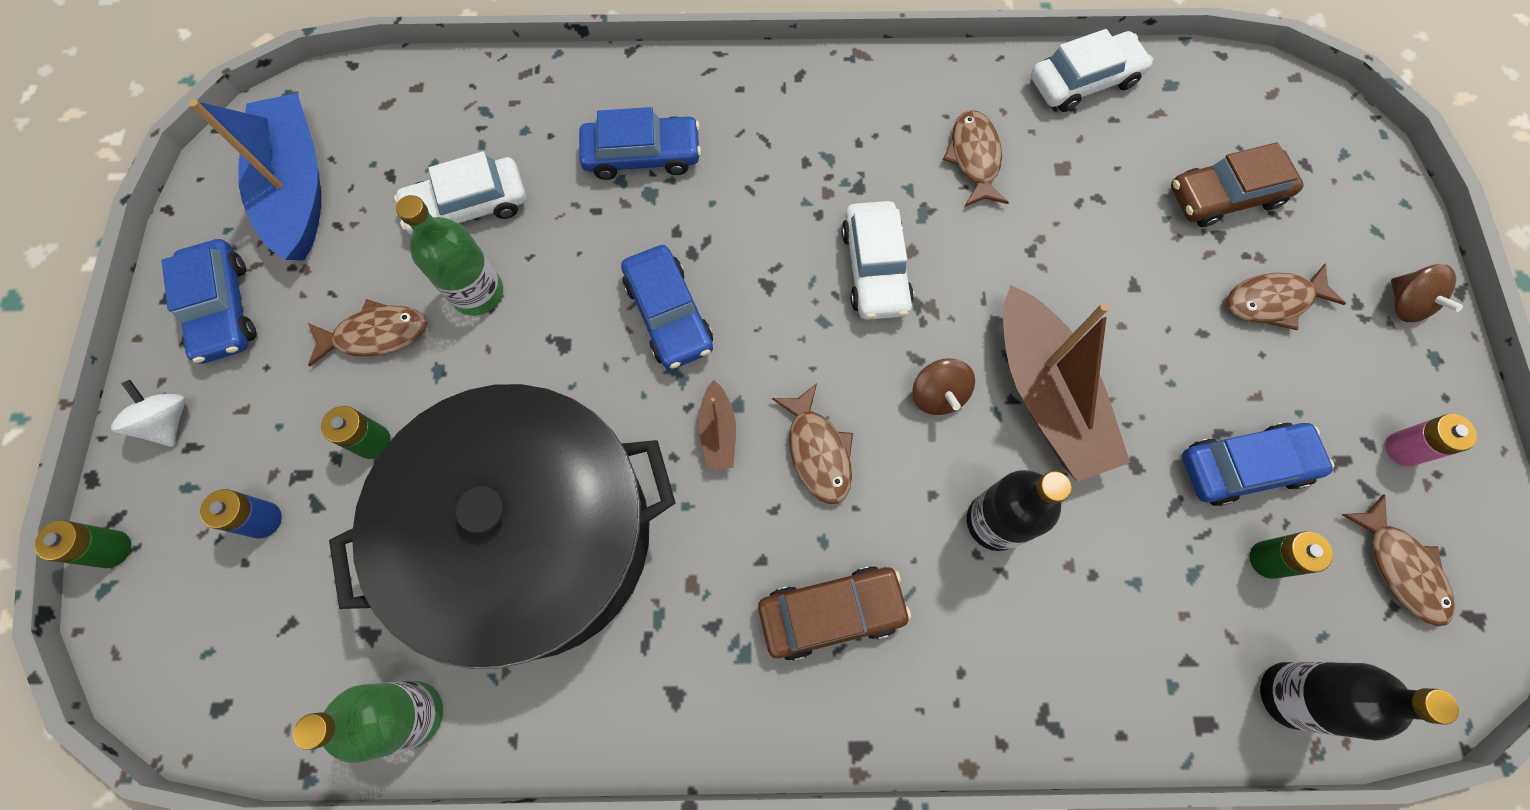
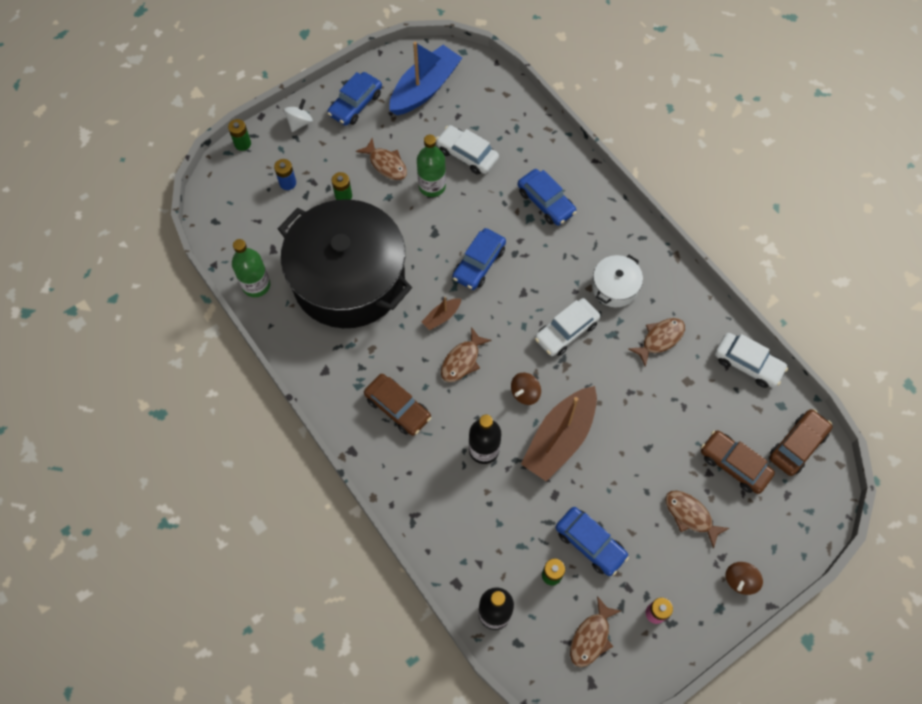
camera: 55 degrees right, 5 degrees down
(851, 159) = (614, 287): none -> white pot
(1240, 105) = (797, 445): none -> brown car

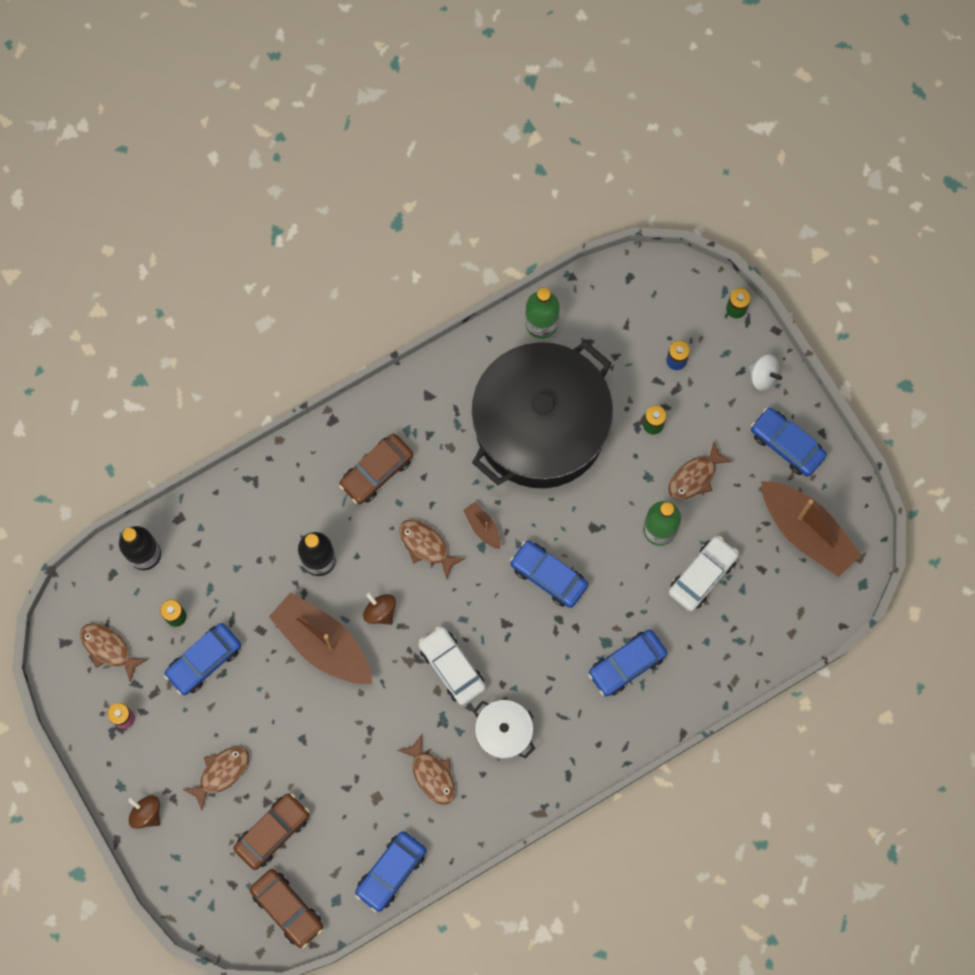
camera: 95 degrees right, 10 degrees up
(425, 88) = (806, 531): blue boat -> brown boat
(747, 364) = (391, 872): white car -> blue car

